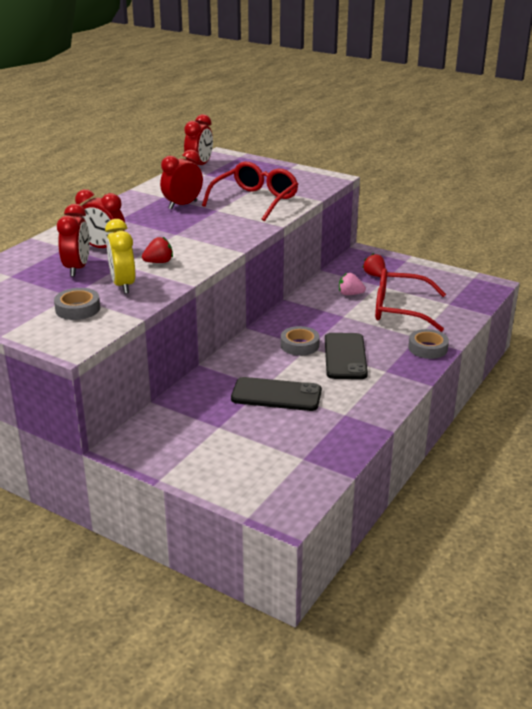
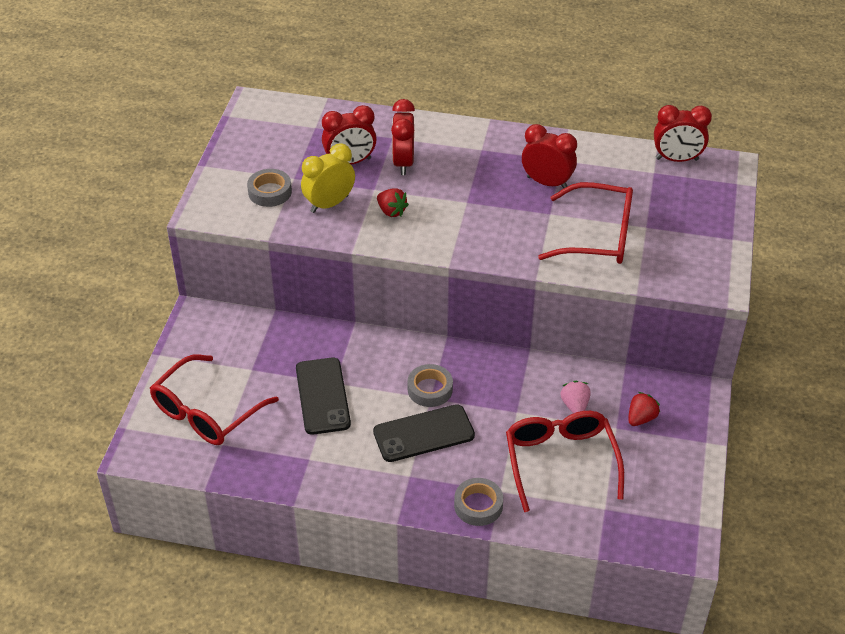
camera: 70 degrees right, 15 degrees up
(257, 461) = (207, 412): none -> red glasses

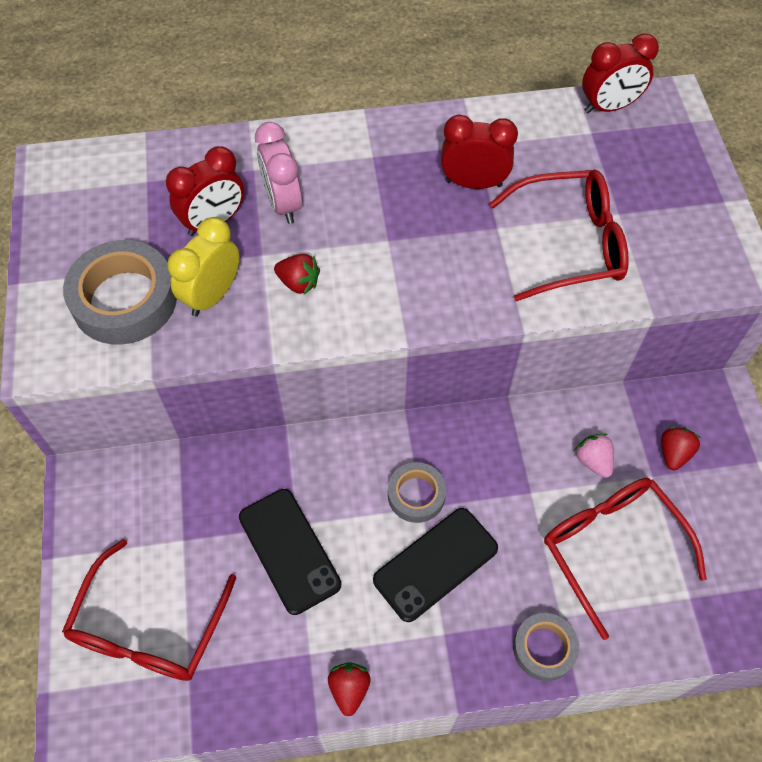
camera: 20 degrees left, 15 degrees up
(270, 192) = (124, 300): grey tape -> grey tape, size x1.73
(327, 487) = (349, 689): none -> red strawberry
(403, 162) = (283, 203): red clock -> pink clock

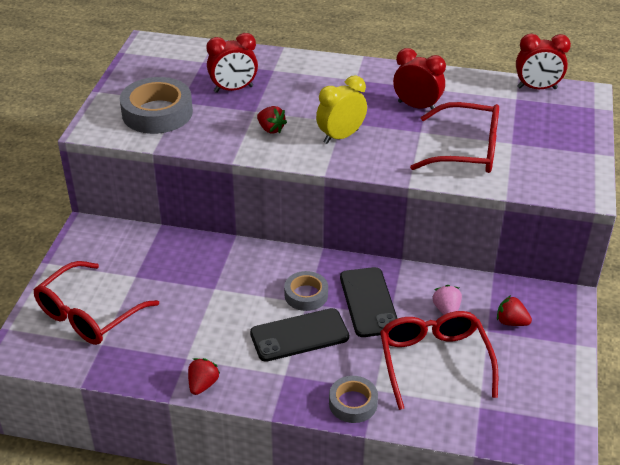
camera: 20 degrees right, 20 degrees down
(212, 295) = (212, 123): yellow clock -> yellow clock (341, 136)
(283, 203) = (283, 90): pink clock -> none
(289, 550) = (202, 300): black phone -> black phone (369, 302)
(674, 453) = (511, 322): red strawberry -> red strawberry turned 105 degrees counterclockwise

